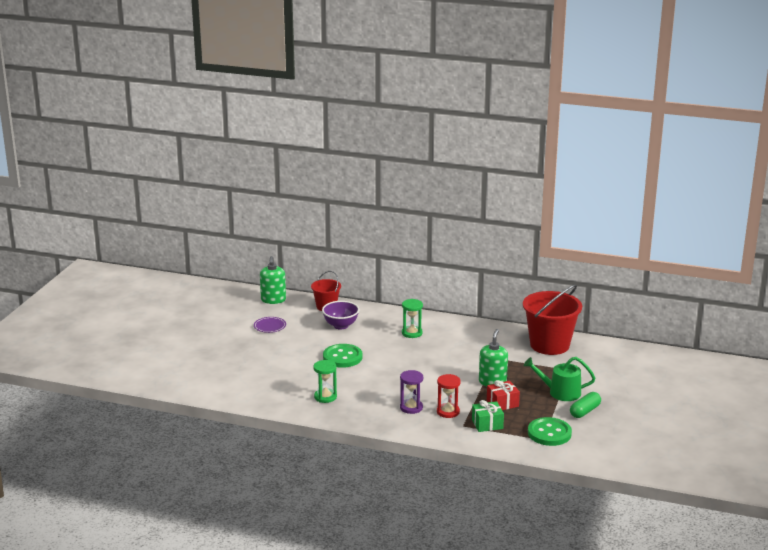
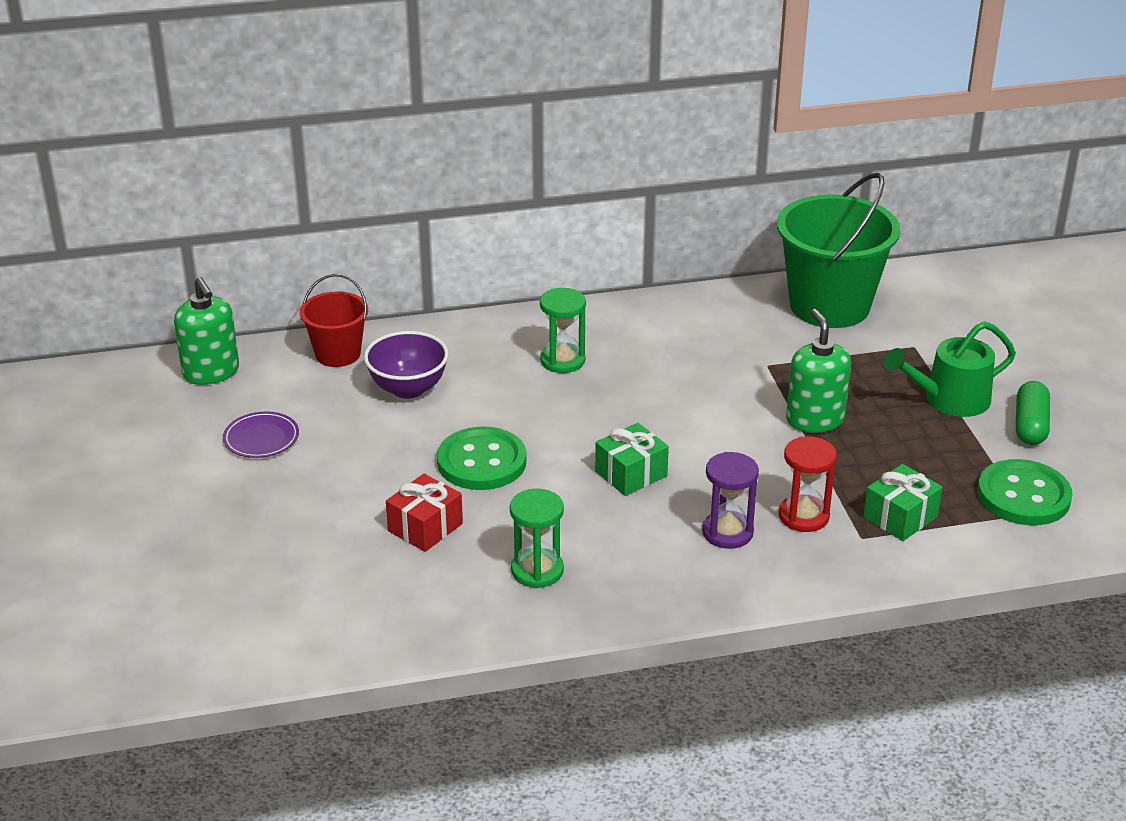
camera: 30 degrees left, 10 degrees up
(395, 378) = (631, 474): none -> green gift
(502, 403) = (878, 460): red gift -> red gift (425, 527)
(549, 345) = (829, 306): red bucket -> green bucket

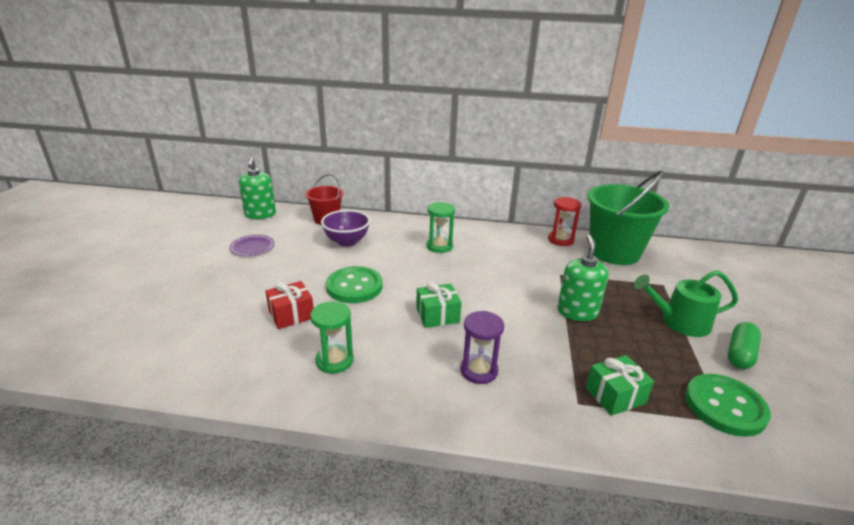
camera: 20 degrees right, 5 degrees down
(803, 516) = (540, 374): red hourglass -> red hourglass (560, 240)

